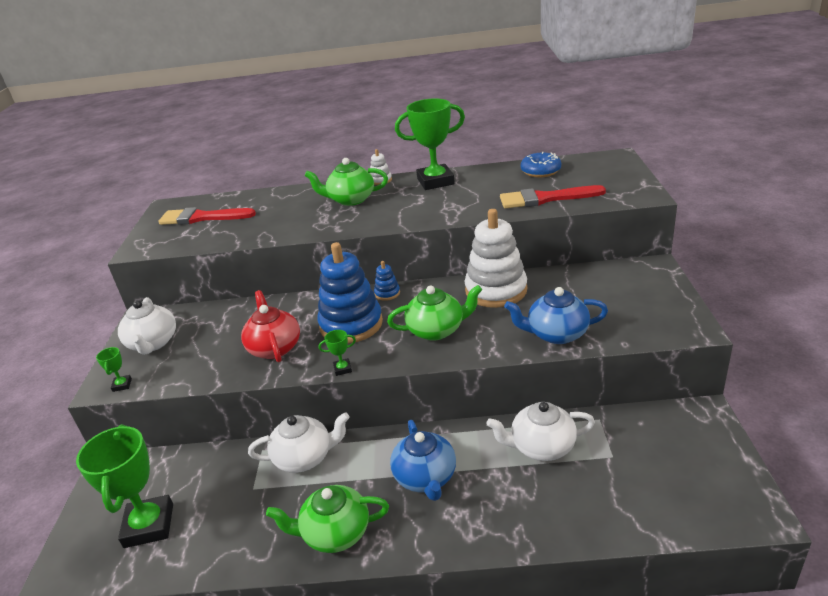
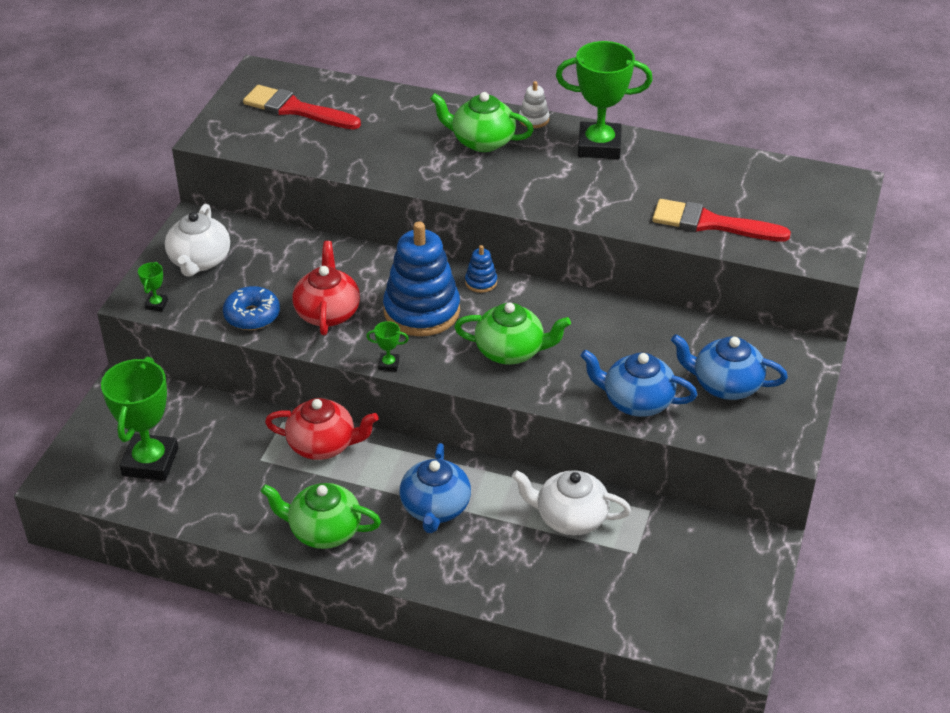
camera: 15 degrees right, 10 degrees up
(305, 457) = (323, 445): white teapot -> red teapot
(496, 290) = (606, 321): white stacking toy -> none
(540, 171) = (738, 175): blue donut -> blue donut (252, 315)
(612, 303) = (725, 385): none -> blue teapot

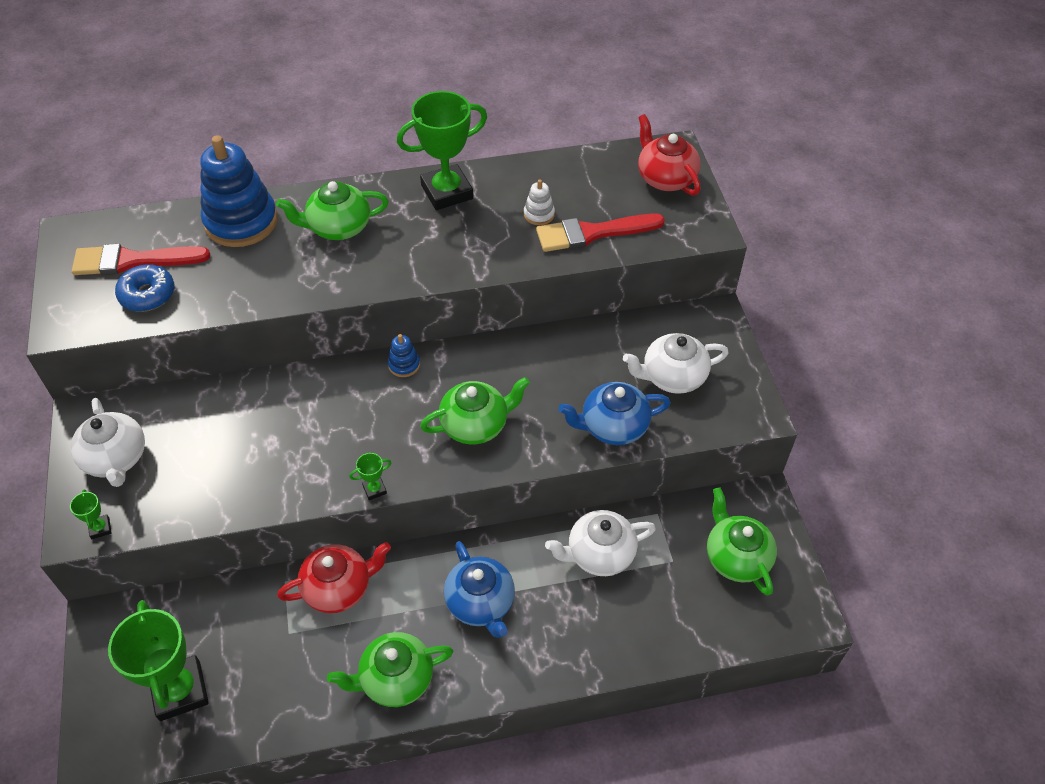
camera: 30 degrees left, 10 degrees up
(252, 315) = (208, 496): blue donut -> blue donut (147, 295)
(327, 312) = (281, 459): red teapot -> red teapot (665, 178)
(421, 311) = (369, 418): blue stacking toy -> blue stacking toy (241, 221)
(534, 119) = (371, 186): white stacking toy -> white stacking toy (539, 214)
(701, 577) = (736, 557): none -> green teapot
(725, 385) = (672, 377): blue teapot -> white teapot

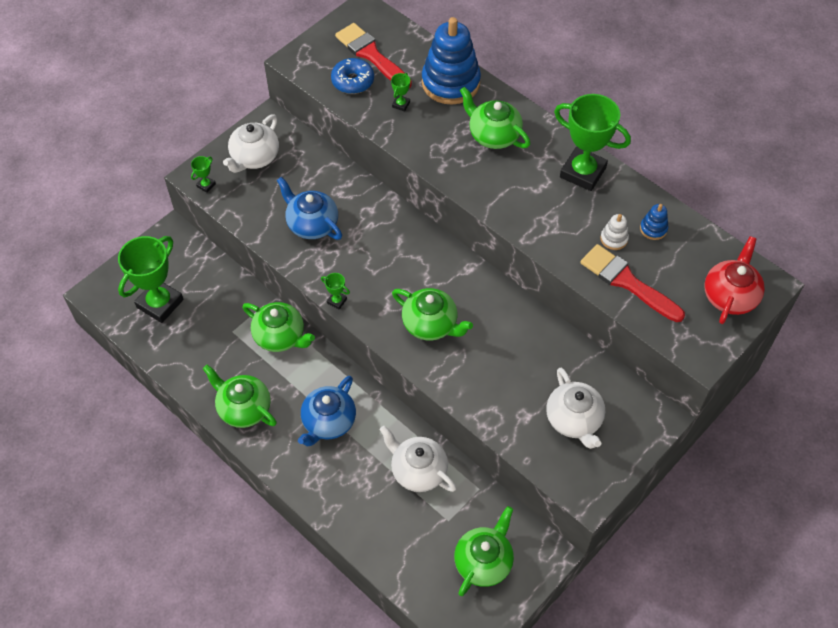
camera: 55 degrees right, 5 degrees up
(222, 274) = (401, 104): none -> green trophy
(339, 587) = (280, 336): red teapot -> green teapot
(404, 365) = (444, 252): blue stacking toy -> blue stacking toy (653, 229)
(613, 426) = (497, 407): blue teapot -> blue teapot (311, 224)
(672, 377) = (574, 420): white teapot -> white teapot turned 150 degrees counterclockwise

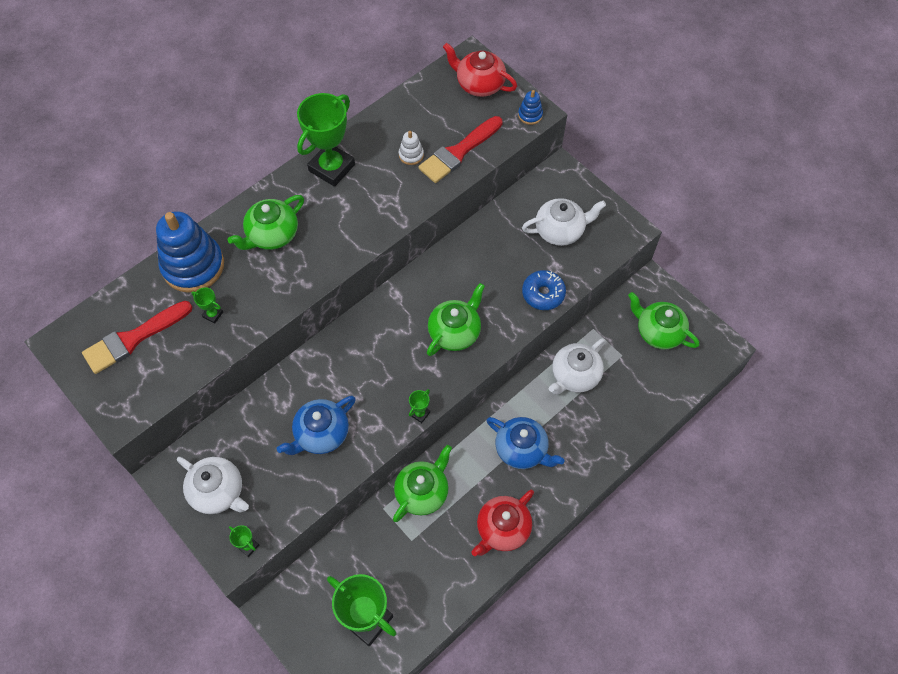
camera: 85 degrees left, 5 degrees up
(243, 408) = (502, 529): green teapot -> red teapot
(352, 81) = (168, 360): blue donut -> blue donut (543, 294)
(653, 229) = (404, 125): blue stacking toy -> blue stacking toy (530, 115)

